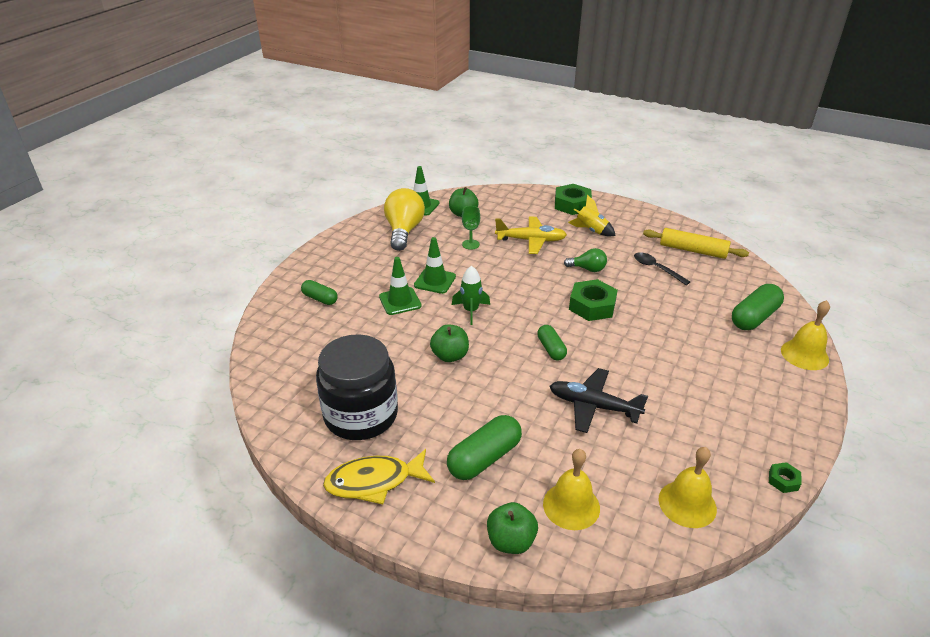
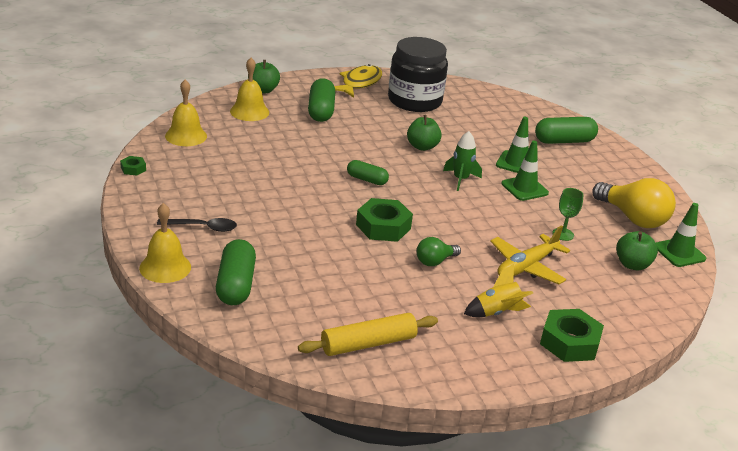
camera: 130 degrees right, 5 degrees down
(320, 299) = (564, 141): green capsule -> green capsule, size x1.63
(593, 406) = (293, 158): black plane -> none
(656, 268) = (377, 296): black spoon -> black spoon (203, 227)

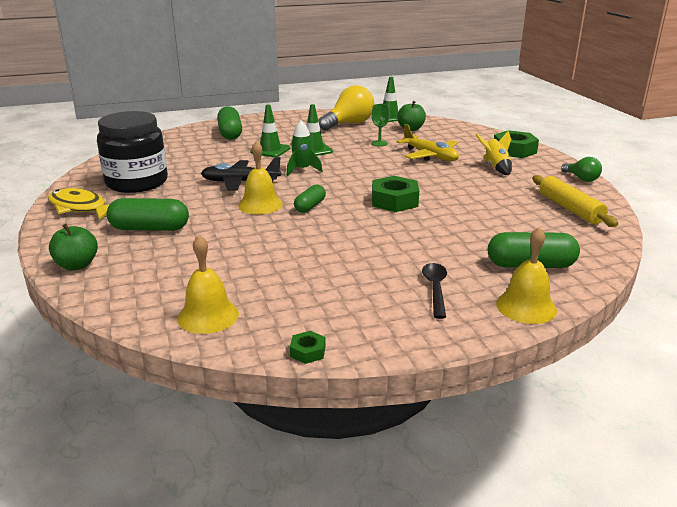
camera: 85 degrees left, 5 degrees down
(249, 111) = (141, 272): yellow bell -> yellow bell (260, 205)
(422, 147) = (240, 182): green apple -> black plane
(435, 261) = (440, 183): green light bulb -> green light bulb (581, 179)

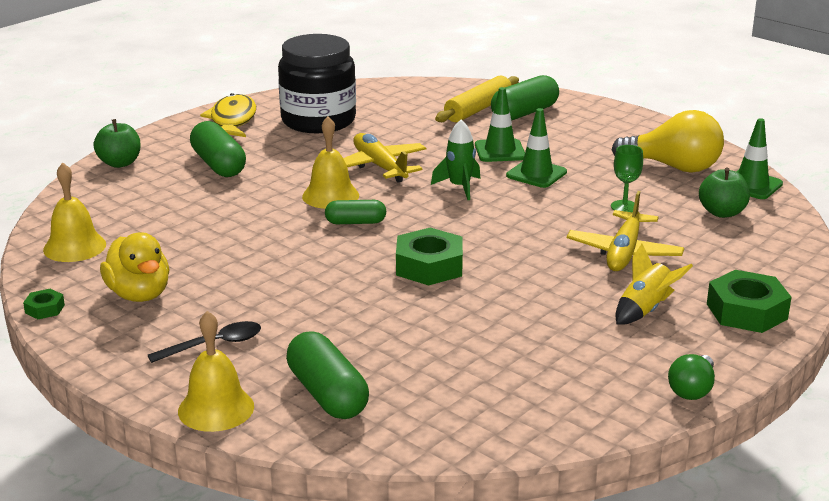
camera: 60 degrees right, 0 degrees up
(240, 182) = (380, 166): black plane -> yellow plane
(328, 303) = (139, 294): none -> yellow duck
(570, 209) = (549, 397): yellow rolling pin -> yellow rolling pin (478, 109)

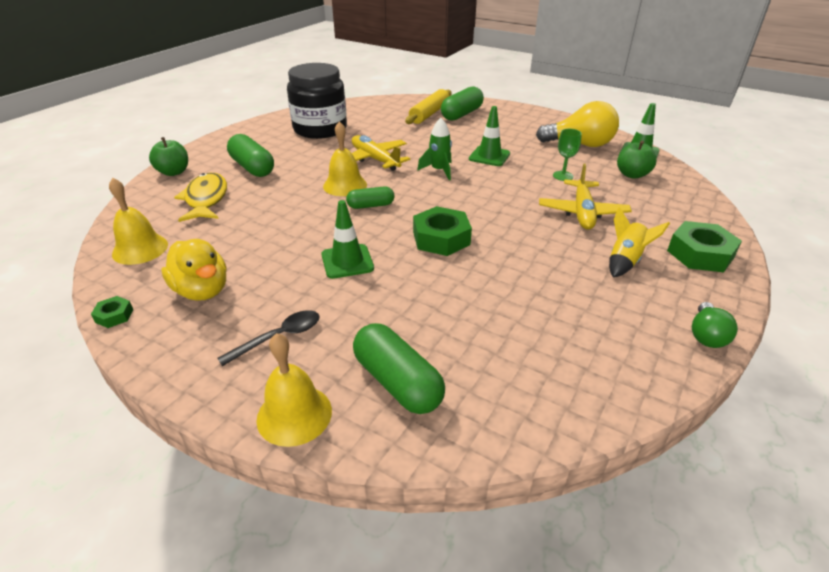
camera: 10 degrees left, 10 degrees up
(232, 120) = (256, 133): yellow fish -> yellow fish (206, 199)
(500, 151) = (456, 142): green traffic cone -> green traffic cone (347, 261)

